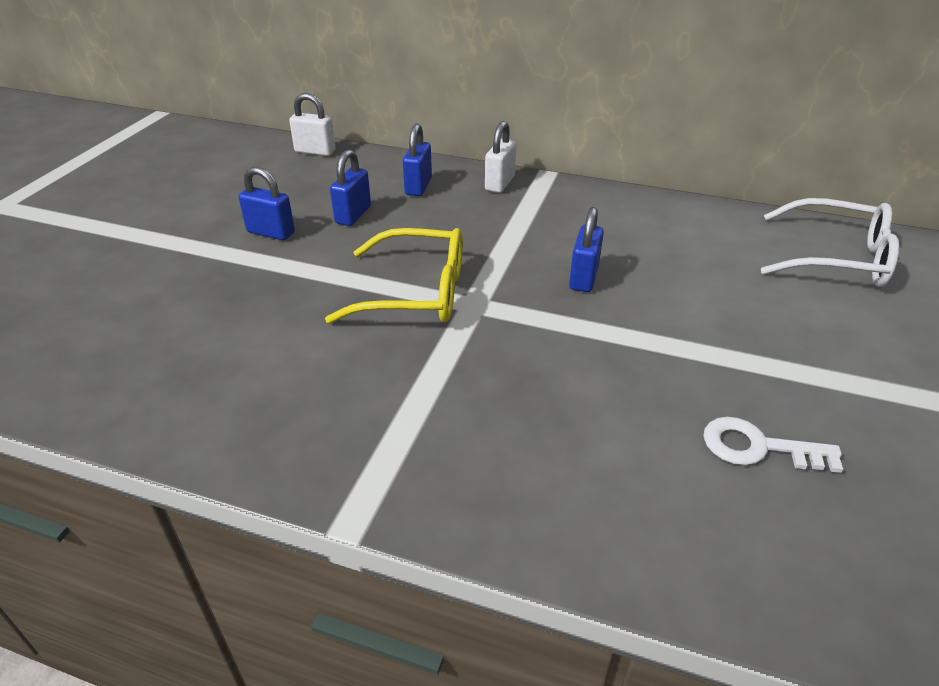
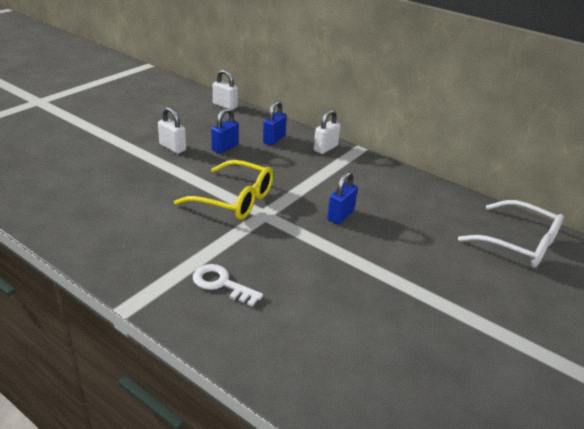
camera: 15 degrees right, 5 degrees down
(271, 232) = (172, 147): blue padlock -> white padlock
(758, 447) = (381, 335): white key -> white key (221, 284)

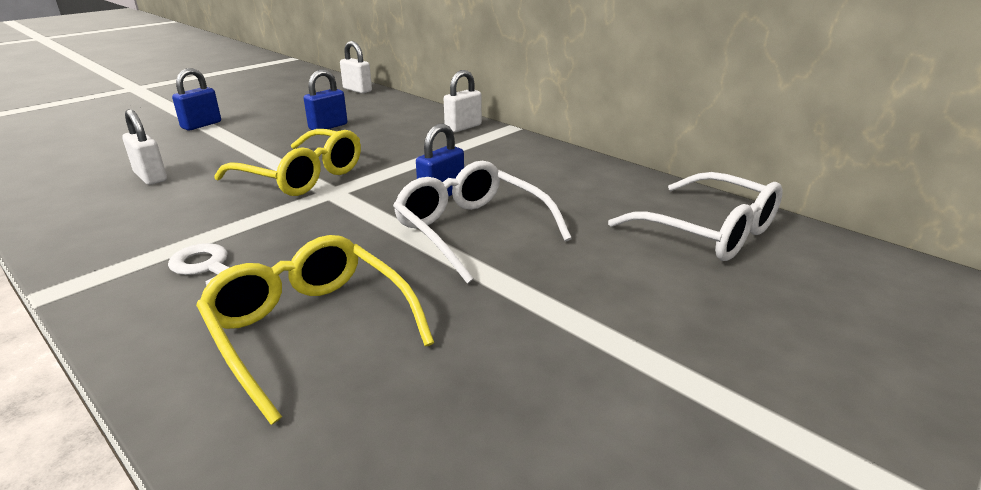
camera: 10 degrees right, 5 degrees down
(172, 147) = (260, 126): white padlock -> white padlock (151, 177)
(274, 139) = (398, 119): blue padlock -> blue padlock (201, 125)
(313, 327) = (311, 330): none -> yellow glasses
(374, 246) = (472, 230): none -> white glasses

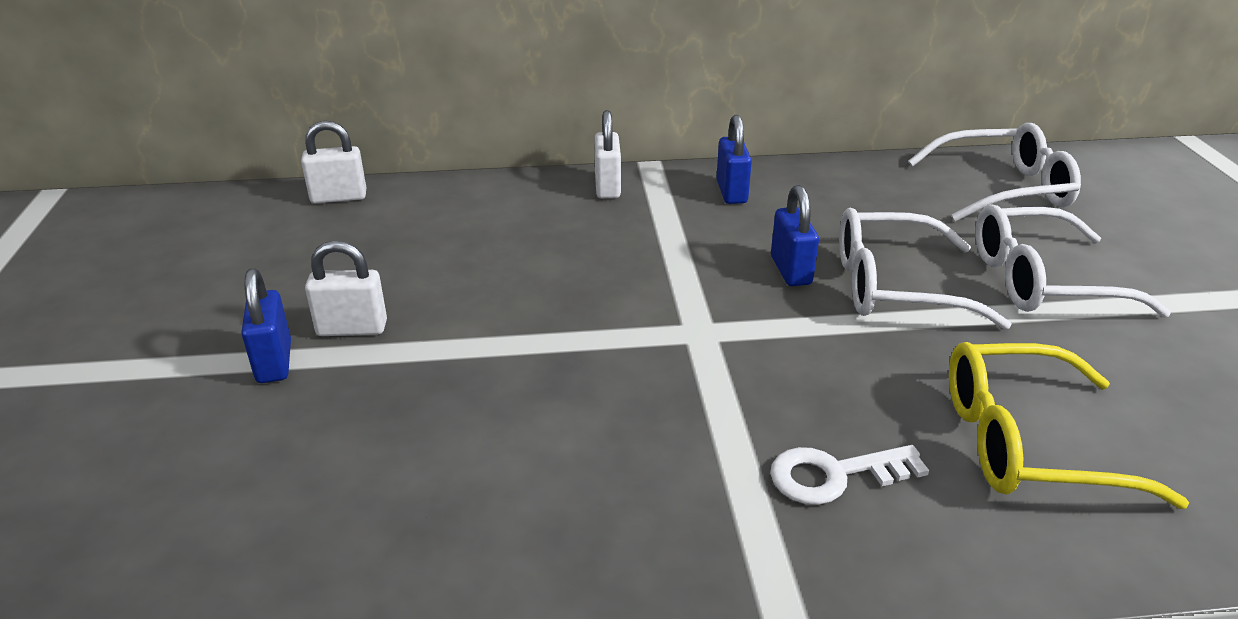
camera: 50 degrees left, 5 degrees up
(151, 177) = (455, 460): white padlock -> white padlock (352, 328)
(301, 176) = (622, 337): yellow glasses -> none
(328, 127) = (462, 265): blue padlock -> blue padlock (731, 192)
(575, 283) = (1043, 280): none -> white glasses

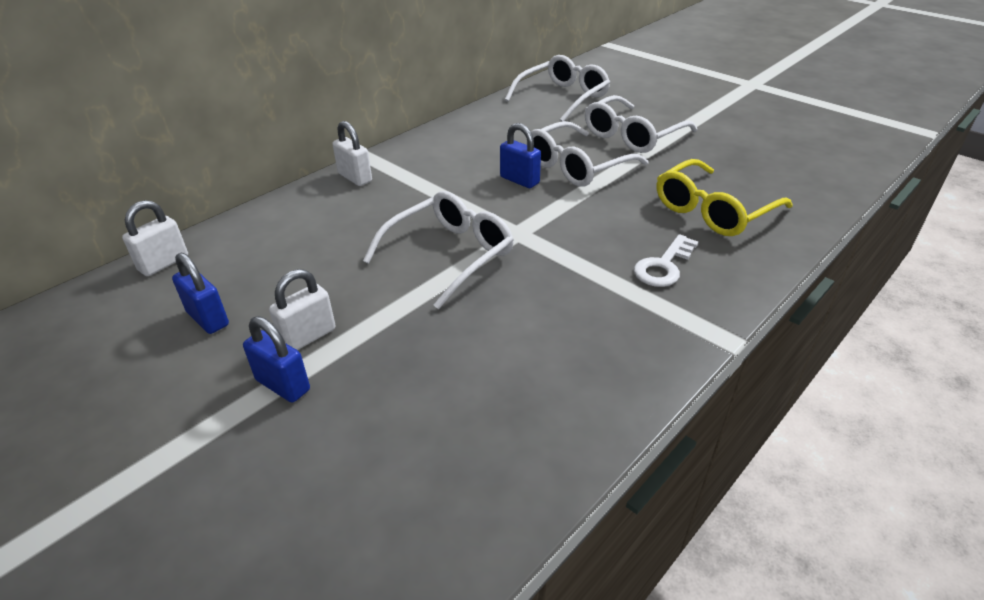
camera: 40 degrees left, 5 degrees up
(588, 318) = (449, 255): none -> white glasses
(731, 192) = (433, 151): blue padlock -> blue padlock (208, 319)

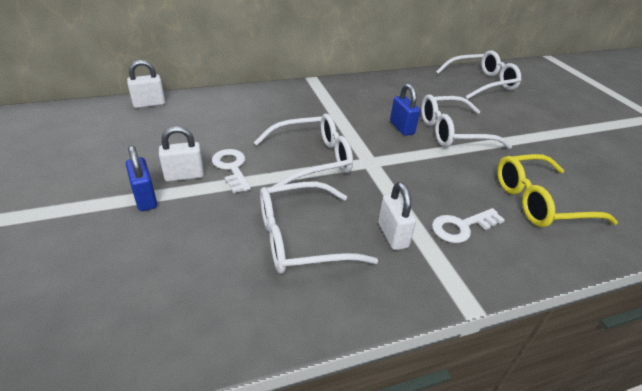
camera: 25 degrees right, 0 degrees up
(208, 319) = (142, 143): blue padlock -> none
(355, 178) = (295, 91): white padlock -> white padlock (392, 235)
(361, 302) = (231, 168): none -> white key
(633, 135) = (515, 125): white glasses -> white glasses (302, 238)

